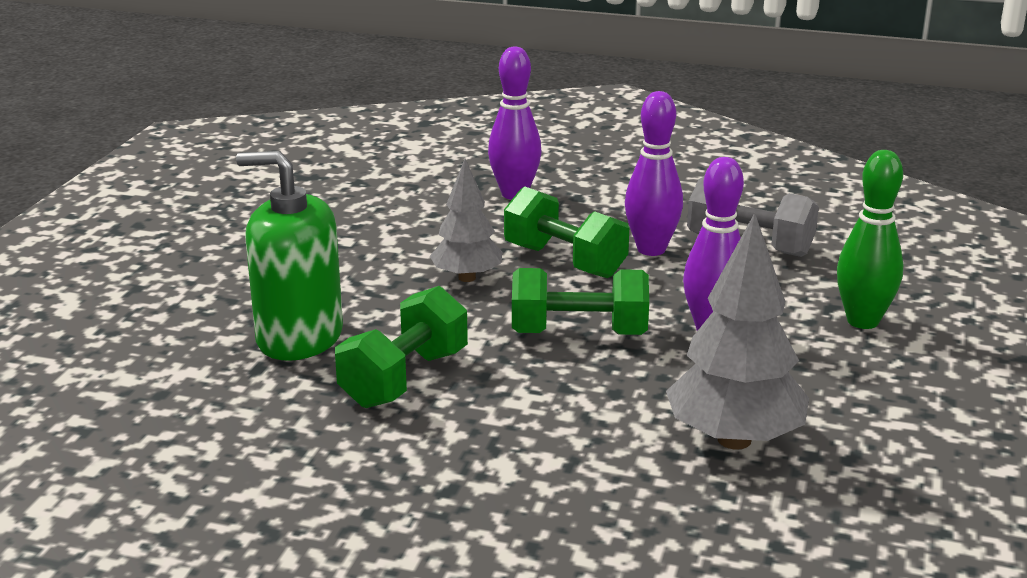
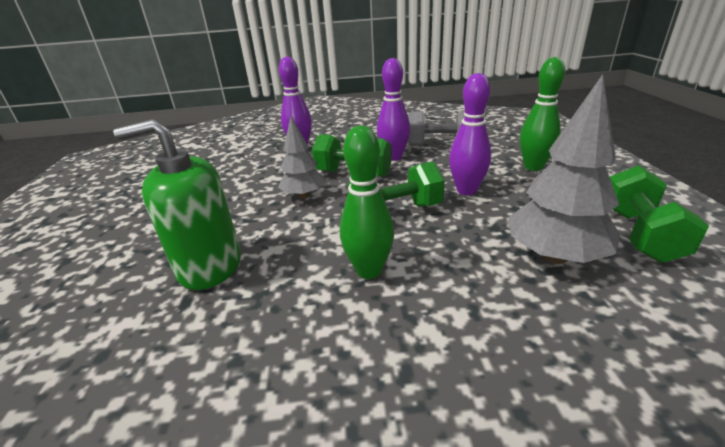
camera: 20 degrees left, 5 degrees up
(404, 379) = (305, 277): green dumbbell -> green dumbbell (639, 234)
(484, 392) = (369, 270): none -> green bowling pin

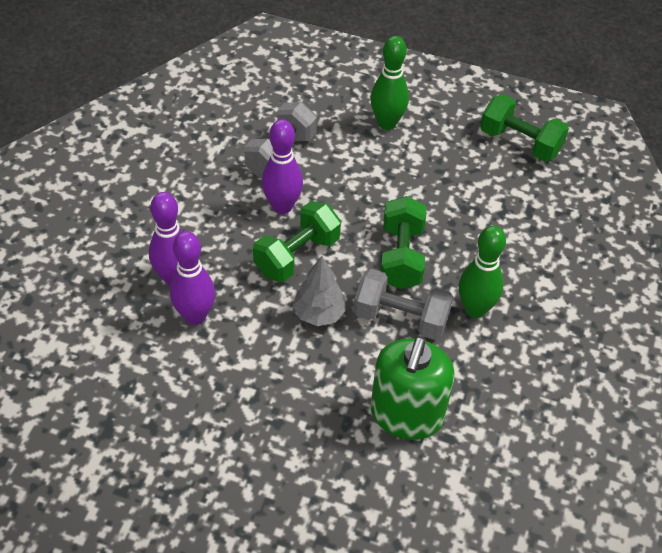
camera: 70 degrees left, 20 degrees up
(325, 231) = (400, 318): none -> grey dumbbell
(466, 190) = (397, 192): purple bowling pin -> purple bowling pin (195, 316)
(554, 256) = (517, 201): grey tree -> none

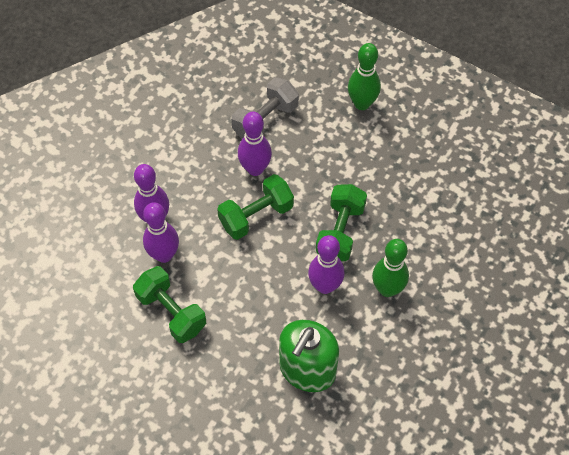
camera: 15 degrees right, 10 degrees up
(319, 313) = (261, 270): grey tree -> none
(400, 318) = (325, 286): grey dumbbell -> purple bowling pin
(520, 142) = (471, 140): green dumbbell -> green dumbbell (171, 312)

